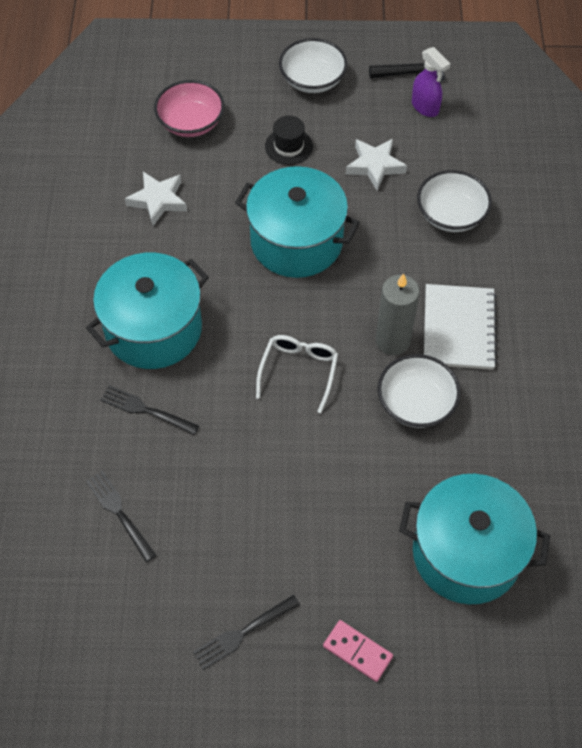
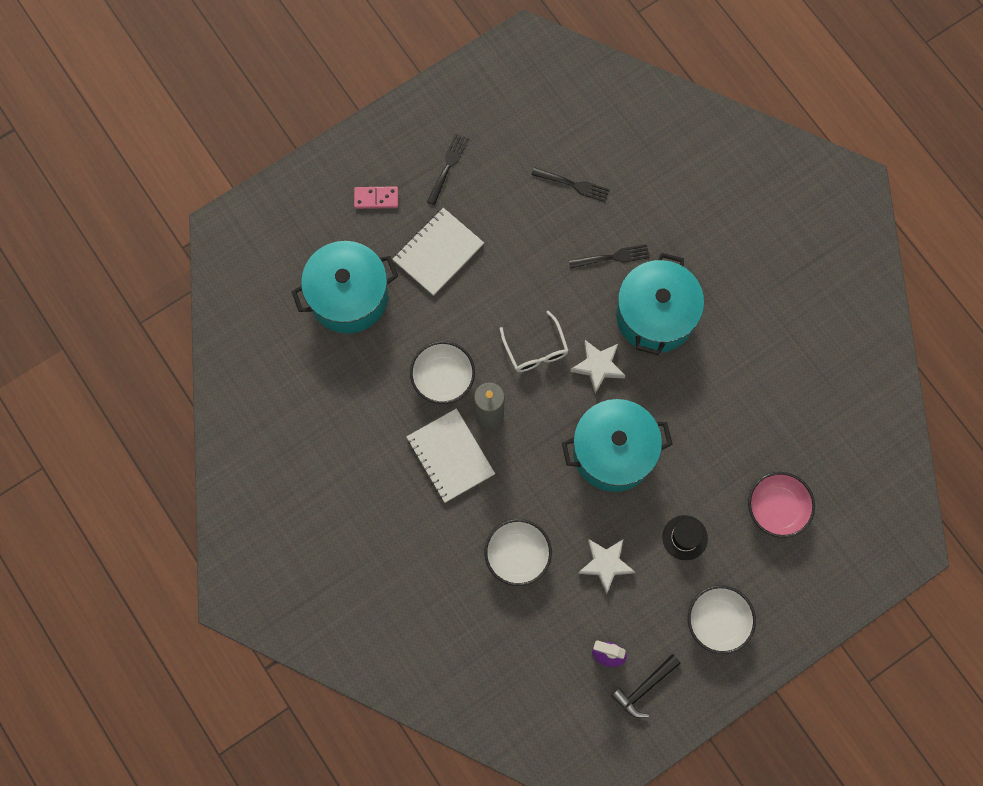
camera: 145 degrees right, 15 degrees up
(158, 200) = (740, 419): white star -> white star (598, 366)
(328, 536) = (438, 252): none -> white notebook

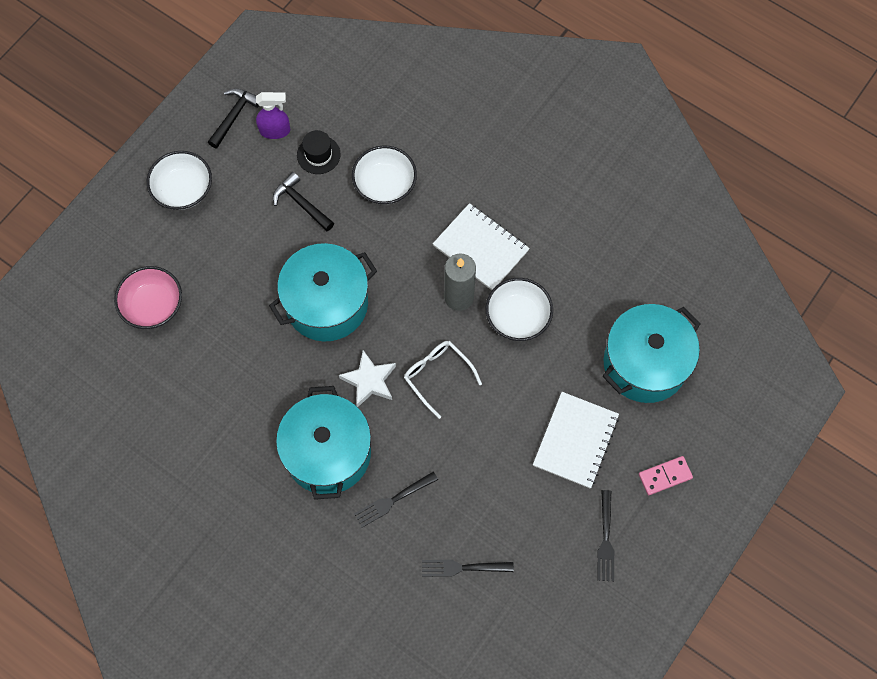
camera: 160 degrees right, 5 degrees down
(605, 564) = (301, 203): white star -> black hammer
(685, 537) = (234, 250): black hat -> black hat (318, 155)

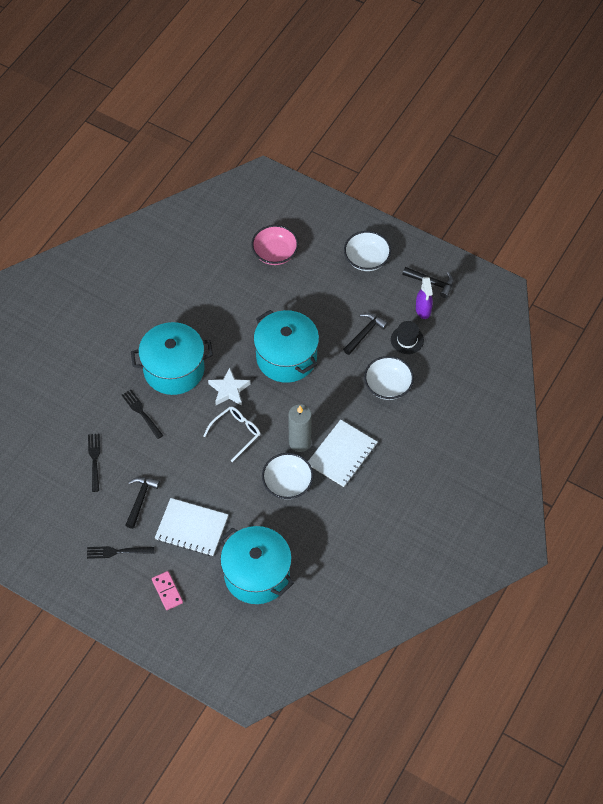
camera: 85 degrees right, 10 degrees down
(529, 506) = (140, 499): none -> black hammer

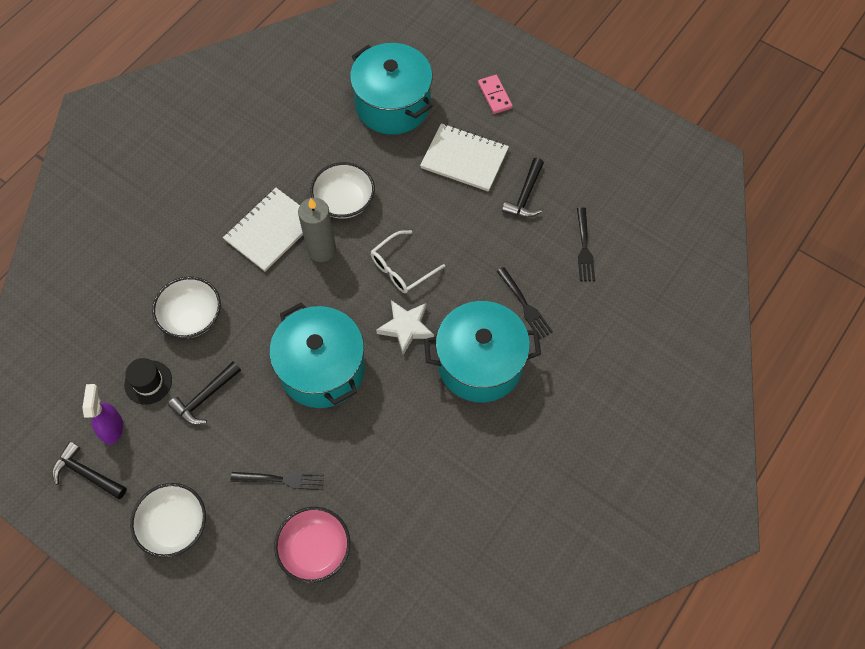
camera: 175 degrees left, 5 degrees up
(118, 551) = (551, 140): black fork -> black fork (281, 479)

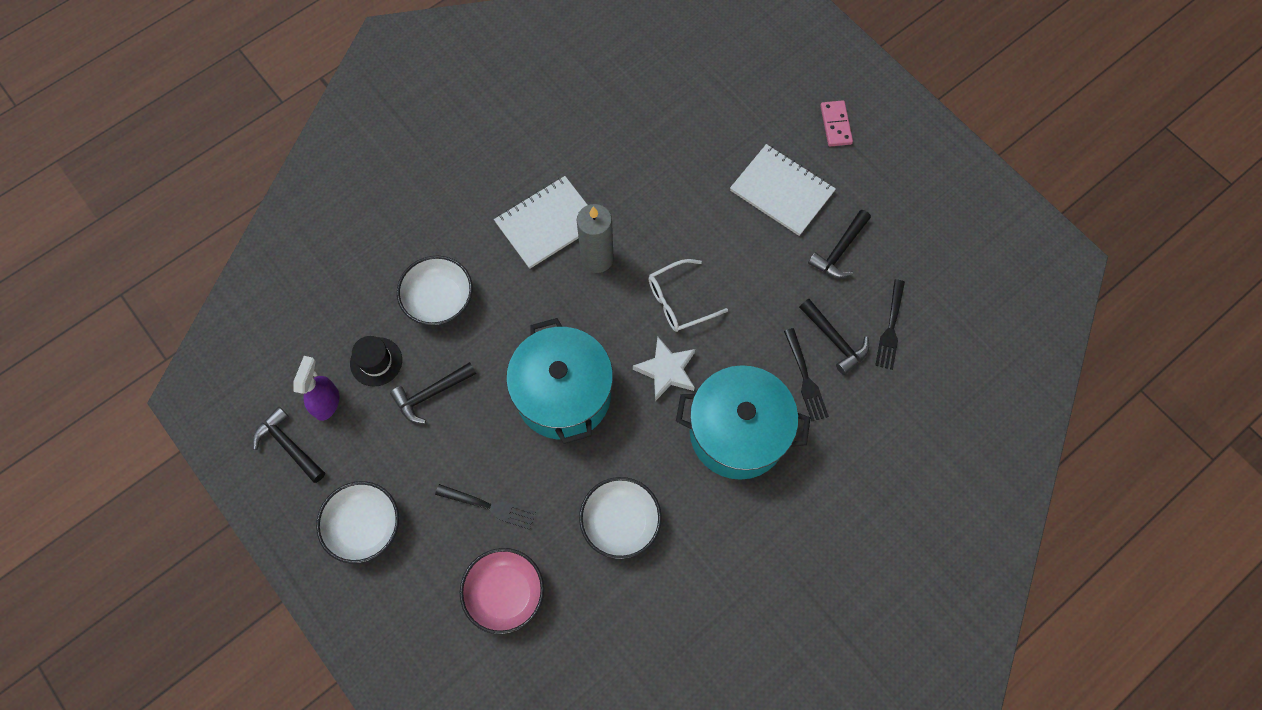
camera: 15 degrees right, 5 degrees up
(344, 201) = (636, 208): white bowl -> white bowl (620, 522)
(393, 105) = (718, 110): turquoise pot -> none
(541, 268) = (834, 340): none -> black hammer

